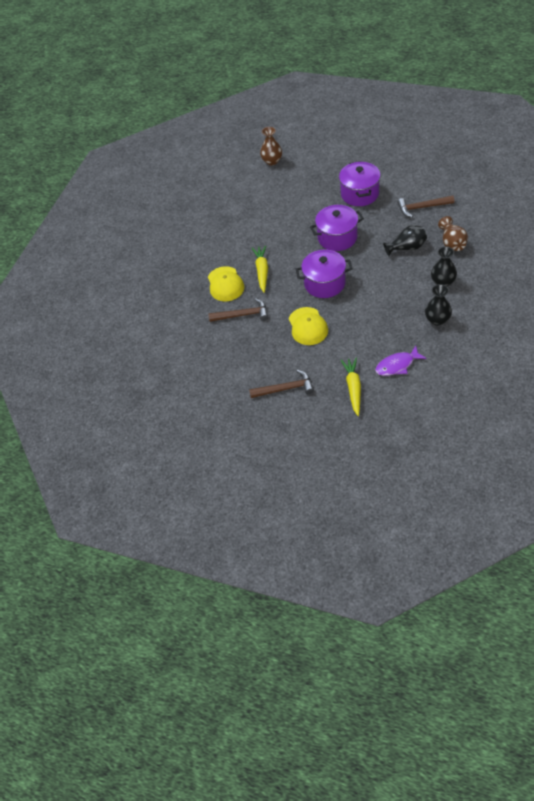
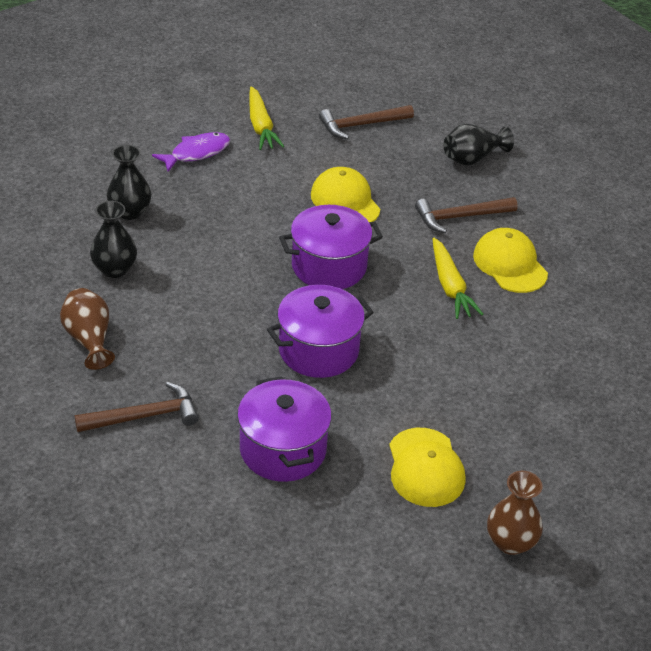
camera: 160 degrees right, 10 degrees down
(299, 187) = (425, 468): none -> yellow cap
(407, 248) = (179, 330): black vase -> black vase (472, 158)

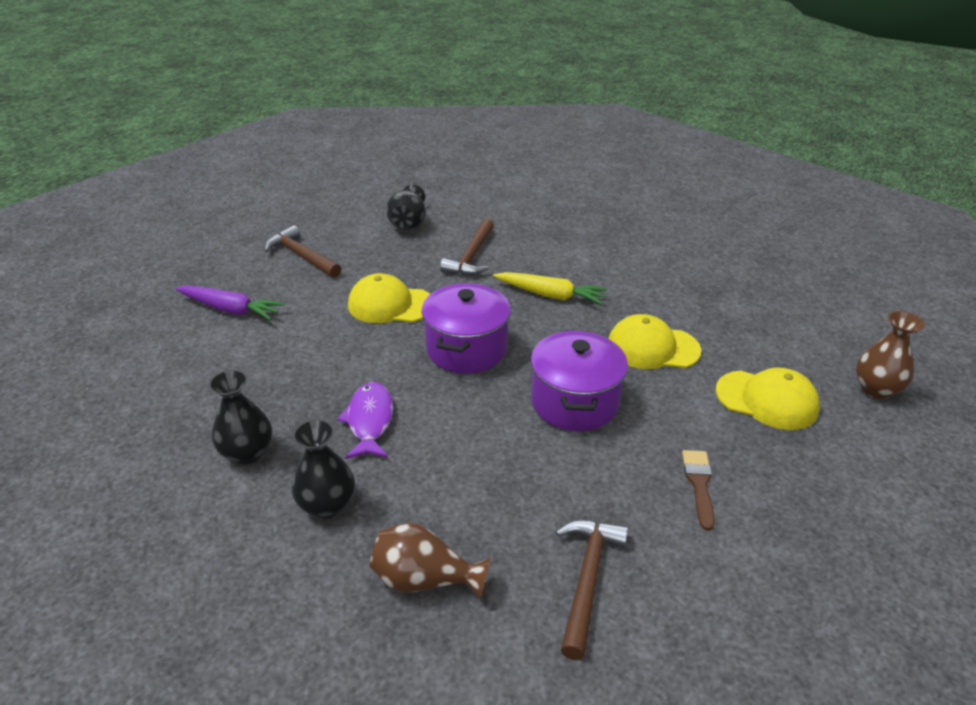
camera: 55 degrees left, 5 degrees down
(196, 153) = (215, 365): purple fish -> purple fish (369, 421)
(261, 126) = (230, 309): yellow carrot -> purple carrot
(283, 450) = (699, 484): purple pot -> brown brush
(361, 125) = (302, 256): brown hammer -> brown hammer turned 120 degrees clockwise
(510, 264) = (549, 257): yellow cap -> yellow cap (652, 347)

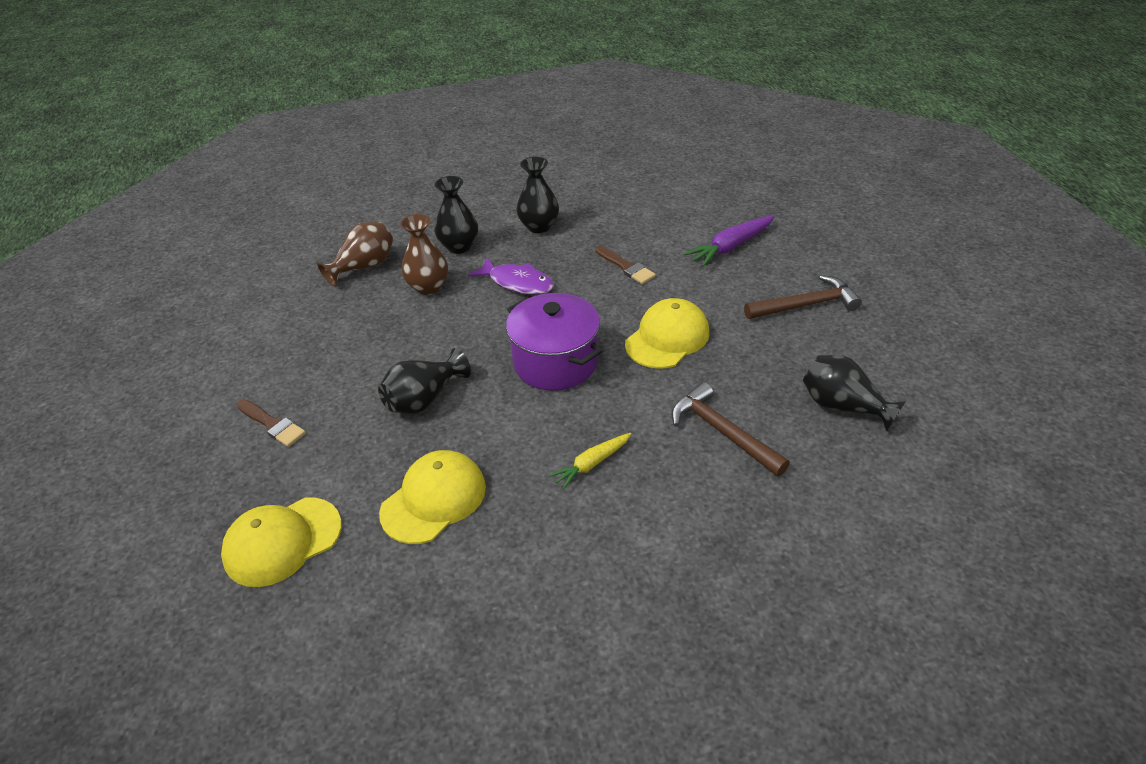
camera: 125 degrees right, 5 degrees up
(298, 359) = (626, 267): none -> brown brush
(550, 295) = (591, 464): yellow carrot -> yellow carrot, size x0.65
(574, 402) = (424, 399): purple pot -> black vase
(587, 579) = (284, 328): brown hammer -> none
(876, 389) = (183, 661): brown vase -> brown vase (428, 287)

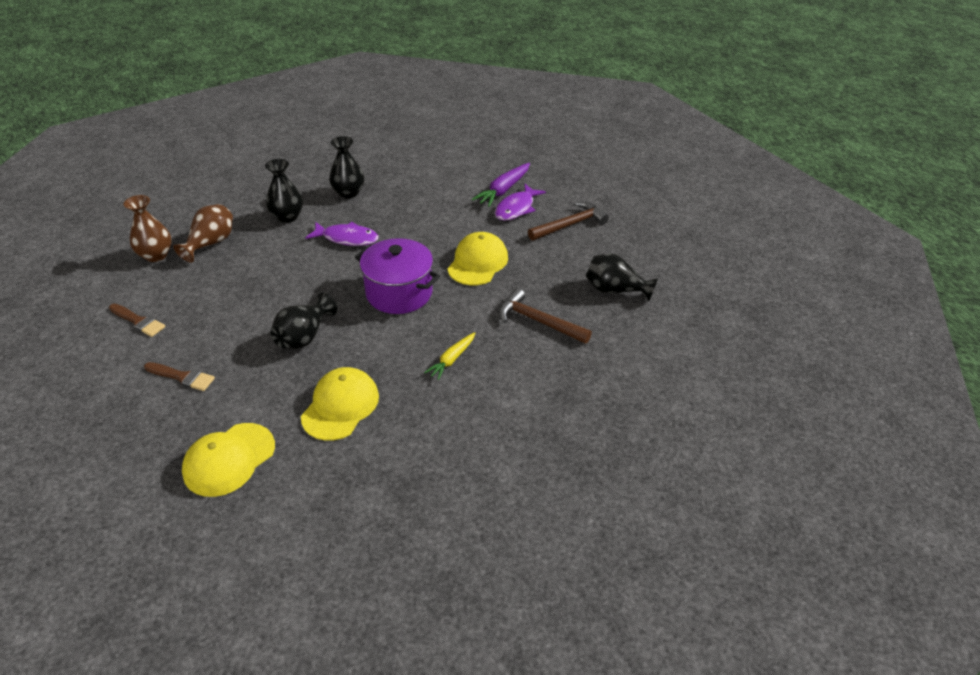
camera: 20 degrees left, 0 degrees up
(428, 287) = (273, 251): brown vase -> brown vase (156, 255)
(626, 267) = (429, 215): brown brush -> brown brush (138, 321)
(740, 273) = (516, 208): none -> purple fish

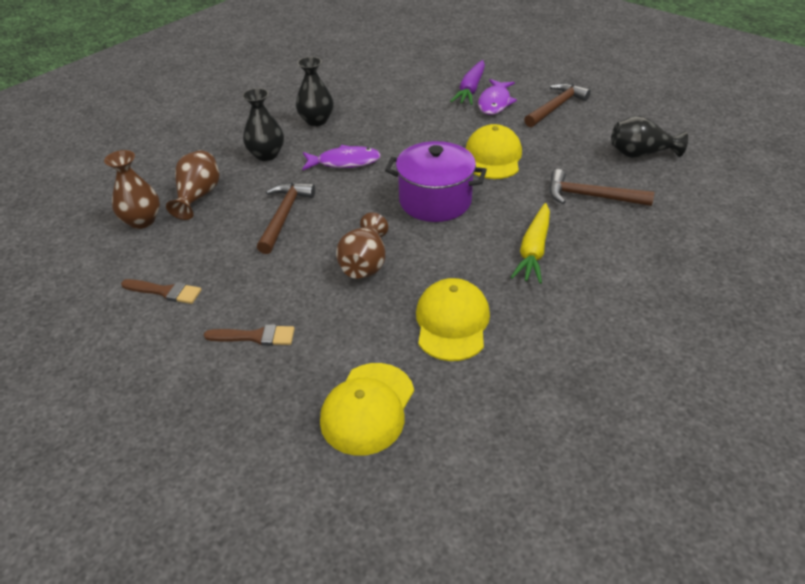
camera: 15 degrees left, 0 degrees up
(267, 277) = (284, 216): none -> brown hammer
(304, 336) = (365, 264): black vase -> brown vase
(452, 359) = (533, 250): yellow carrot -> yellow carrot, size x1.53

